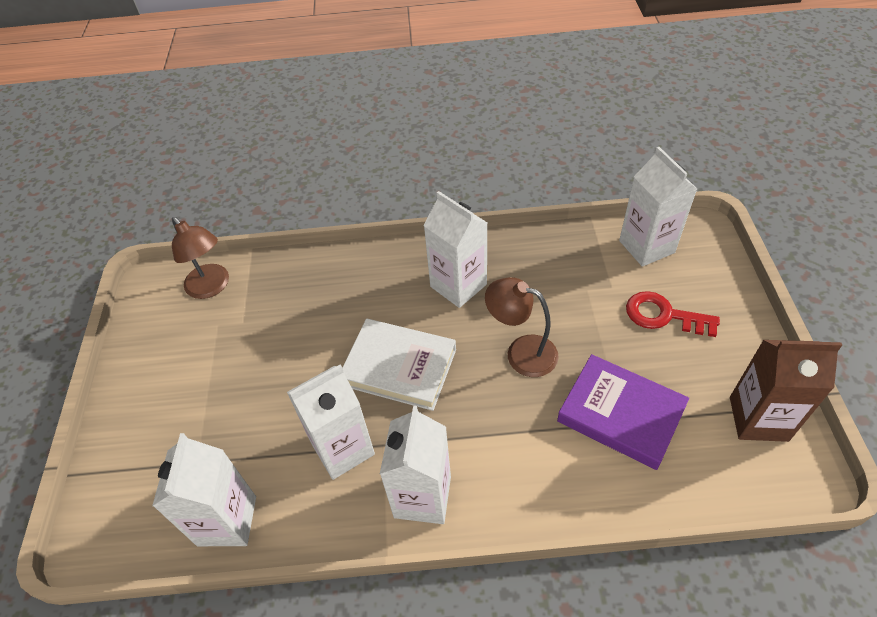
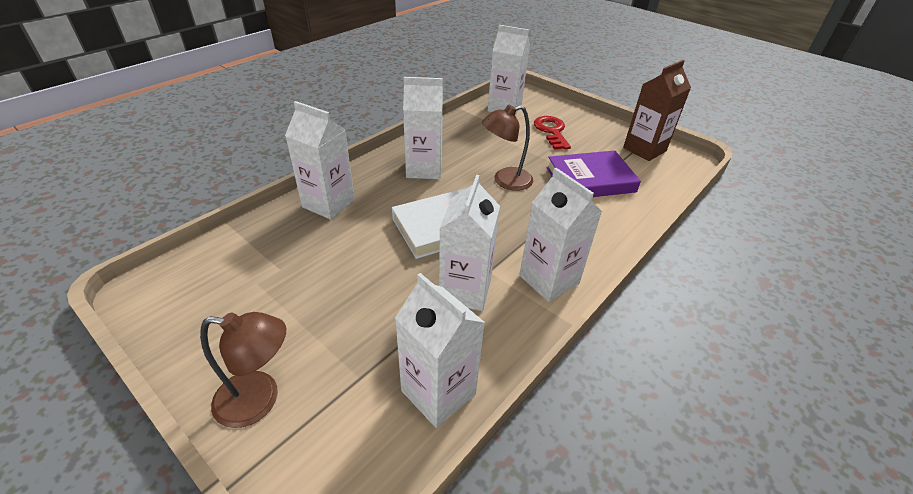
camera: 50 degrees left, 10 degrees down
(212, 287) = (217, 263): brown lamp -> brown lamp (259, 400)
(337, 276) = (328, 203): none -> white carton
(663, 315) = (551, 131): red key -> red key turned 105 degrees clockwise

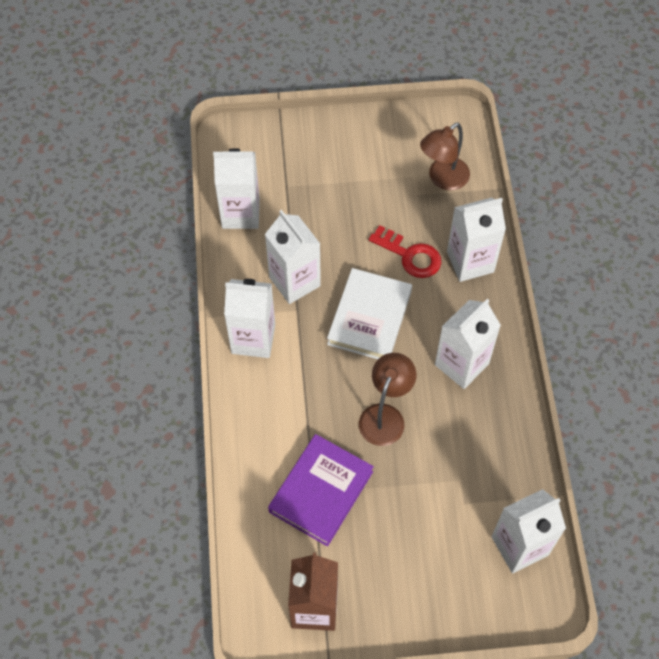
camera: 135 degrees right, 20 degrees up
(259, 400) = (316, 139): brown lamp -> brown lamp (442, 179)
(551, 131) = (428, 547): red key -> red key (410, 256)

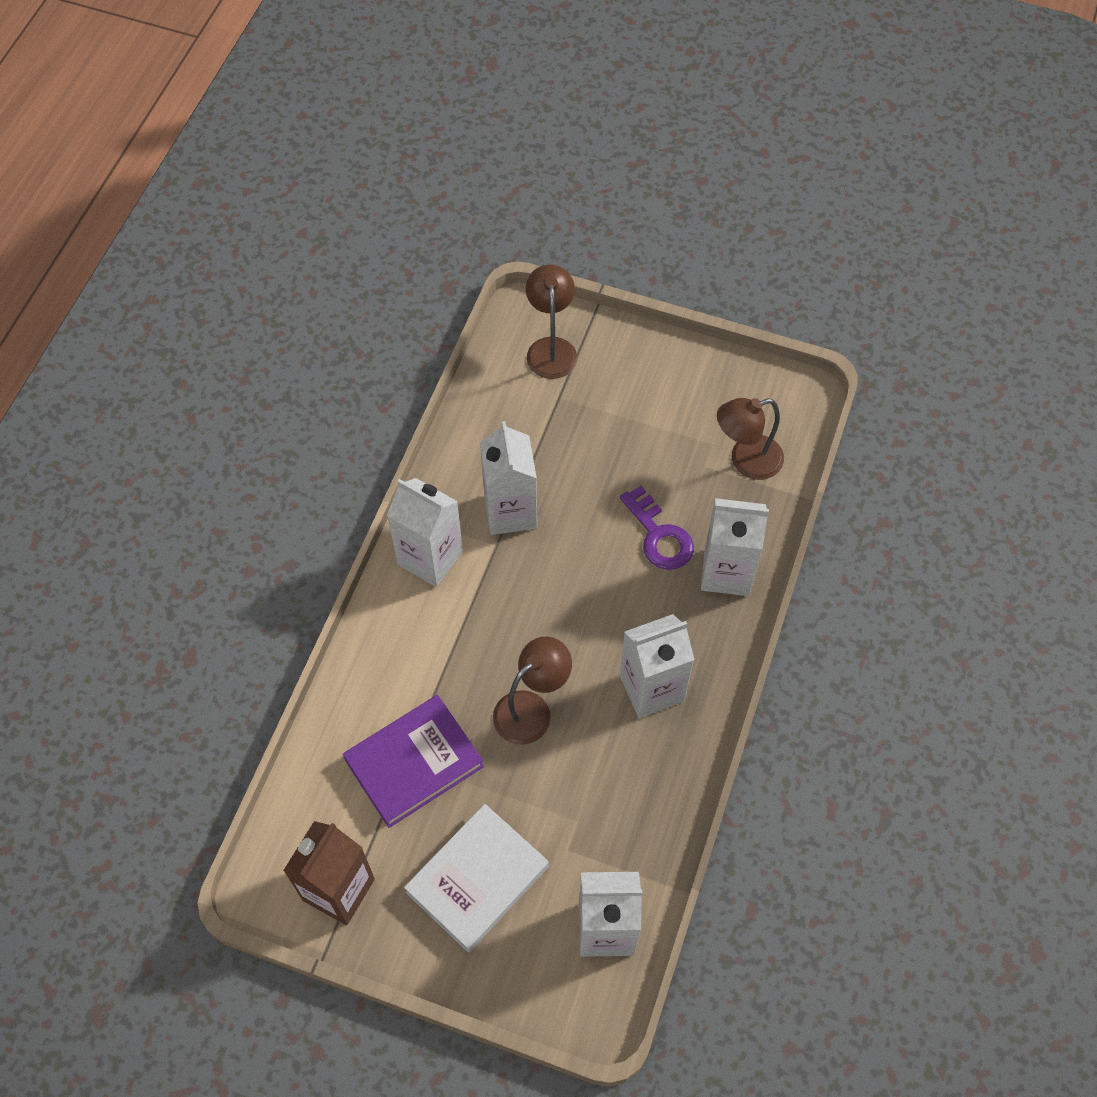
camera: 25 degrees right, 0 degrees up
(240, 213) = (491, 408): white carton -> none
(262, 153) = (551, 348): none -> brown lamp
(369, 318) = (573, 589): white book -> white book (477, 880)
(410, 256) = (659, 536): red key -> purple key

